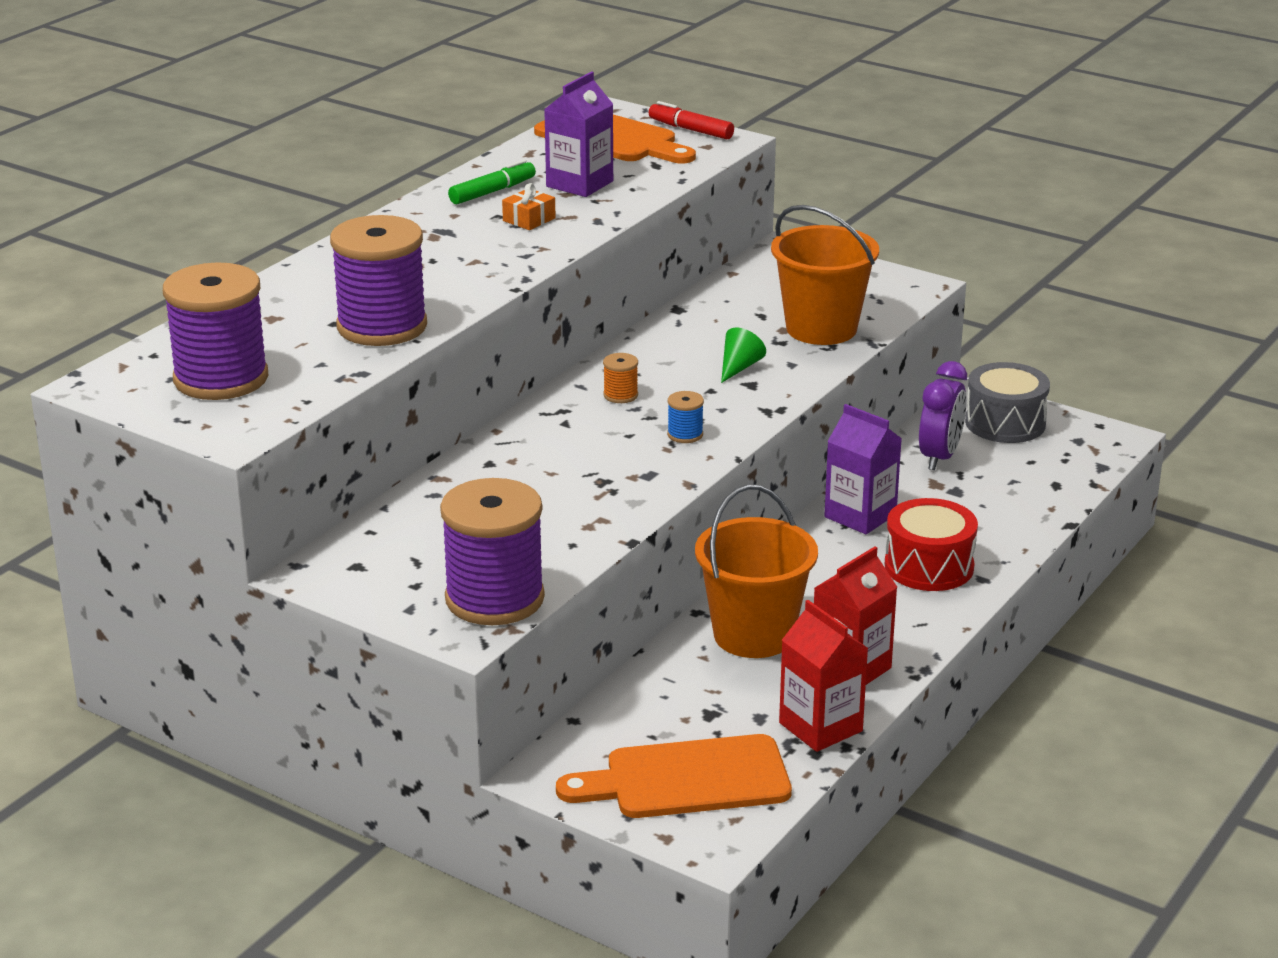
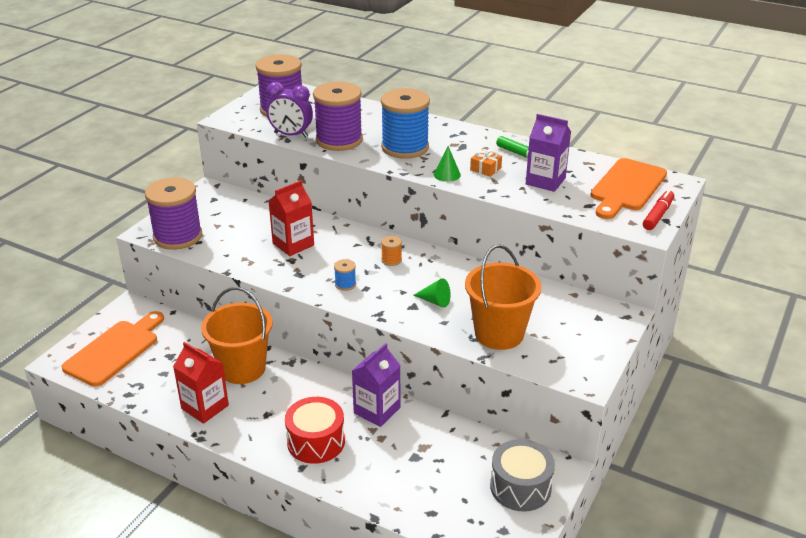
camera: 85 degrees right, 5 degrees up
(432, 274) = (405, 147): none -> blue spool
(540, 247) = (447, 174): none -> green cone
(687, 780) = (114, 350): orange cutting board -> orange cutting board turned 45 degrees clockwise
(820, 727) = (150, 396): red carton -> red carton (293, 244)
(939, 457) = (461, 449): purple clock -> purple clock (291, 135)

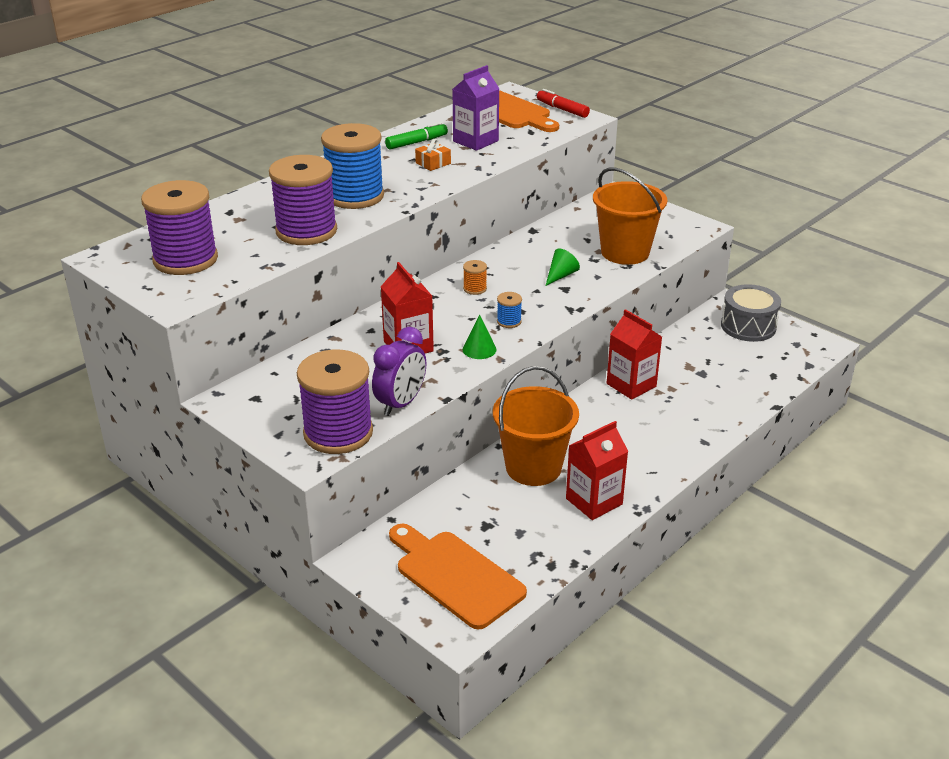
camera: 75 degrees left, 0 degrees up
(291, 135) = (267, 260): purple clock -> purple clock (401, 404)
(316, 442) = (669, 428): red drum -> none
(377, 410) = (631, 385): purple carton -> red carton
(447, 174) = (433, 183): green cone -> green cone (479, 349)

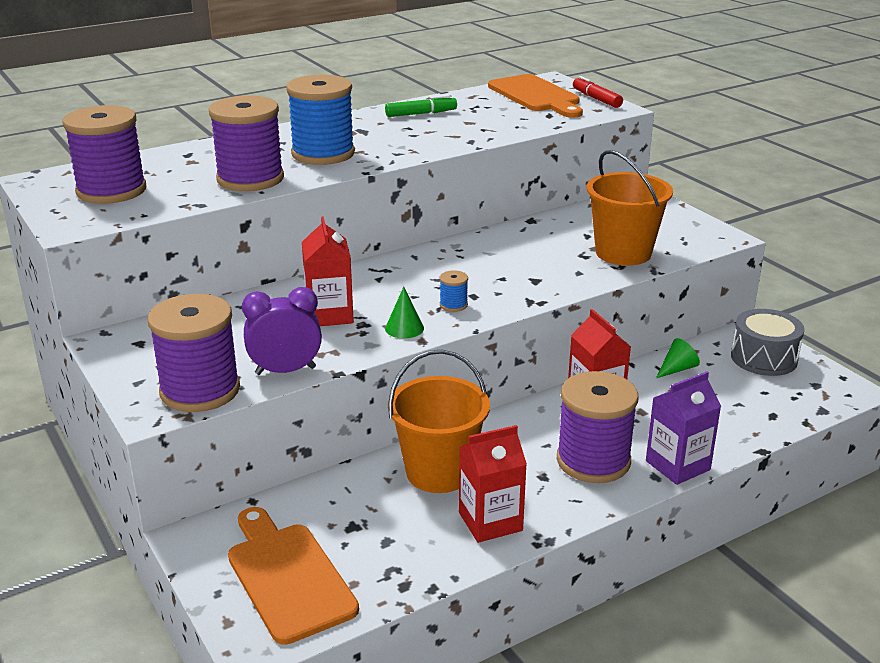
camera: 15 degrees right, 5 degrees down
(401, 404) = (285, 371): purple clock -> purple clock turned 150 degrees counterclockwise
(433, 163) = (425, 133): orange gift -> none
(475, 141) = (484, 118): purple carton -> purple carton (677, 465)
(475, 289) = (435, 268): orange spool -> none
(561, 275) = (537, 267): green cone -> green cone (677, 369)
(651, 437) = (593, 461): none -> purple spool

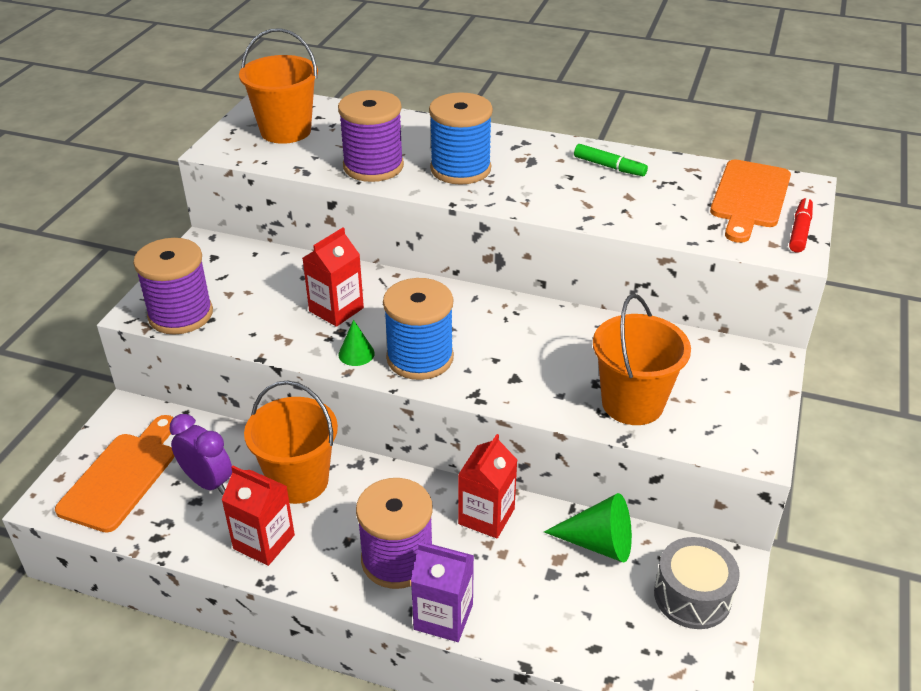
camera: 50 degrees right, 10 degrees up
(111, 191) = (286, 131): purple spool -> orange bucket
(285, 371) = (240, 334): purple clock -> purple clock (207, 482)
(453, 305) = (420, 358): blue spool -> blue spool, size x2.45
(677, 369) = (598, 543): green cone -> green cone, size x1.72

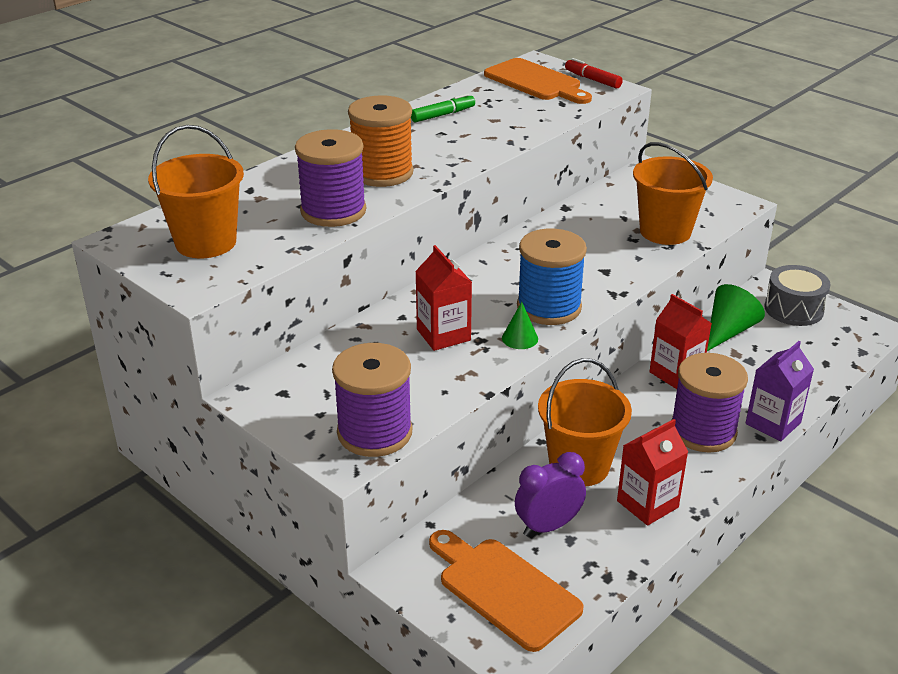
camera: 65 degrees left, 5 degrees down
(460, 169) = (382, 173): blue spool -> orange spool

